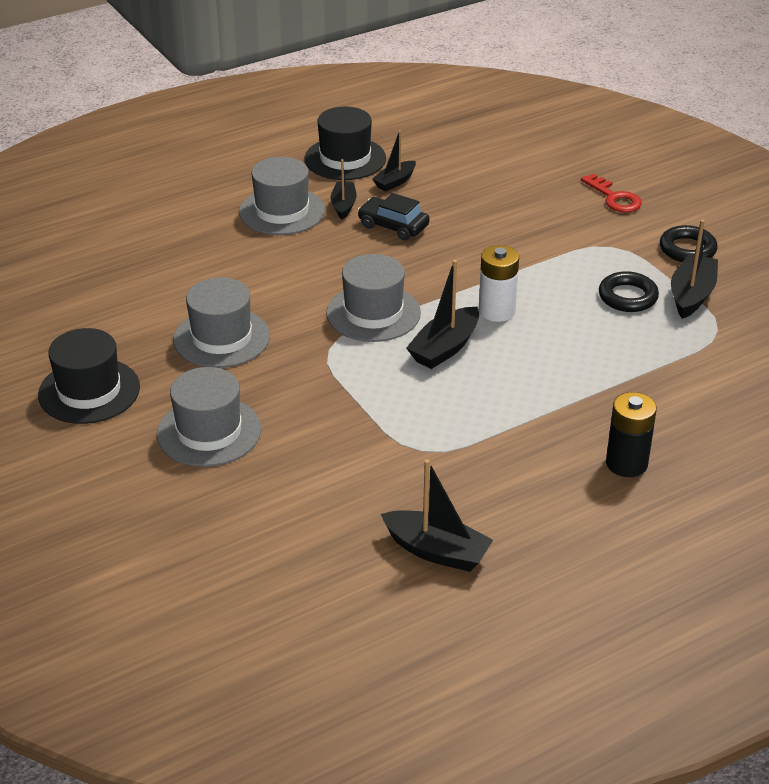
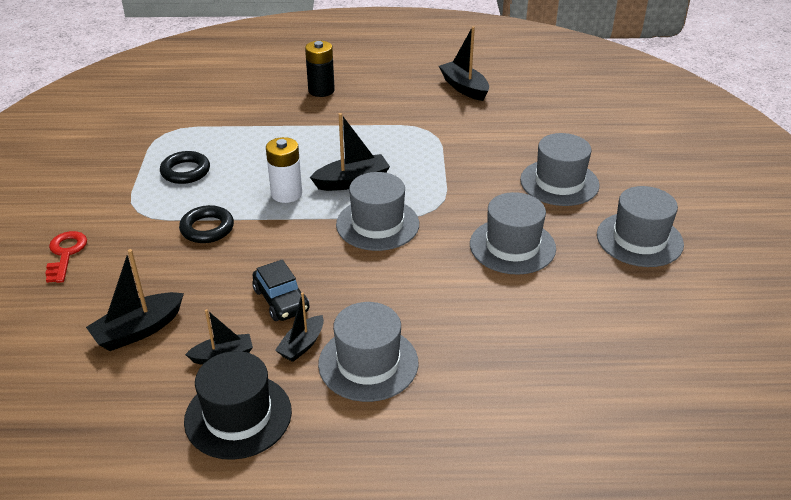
camera: 150 degrees left, 0 degrees up
(89, 391) = (639, 239): black hat -> grey hat
(687, 249) = (90, 189): black ring -> black ring (207, 228)
(691, 295) = (144, 158): black boat -> black boat (138, 330)

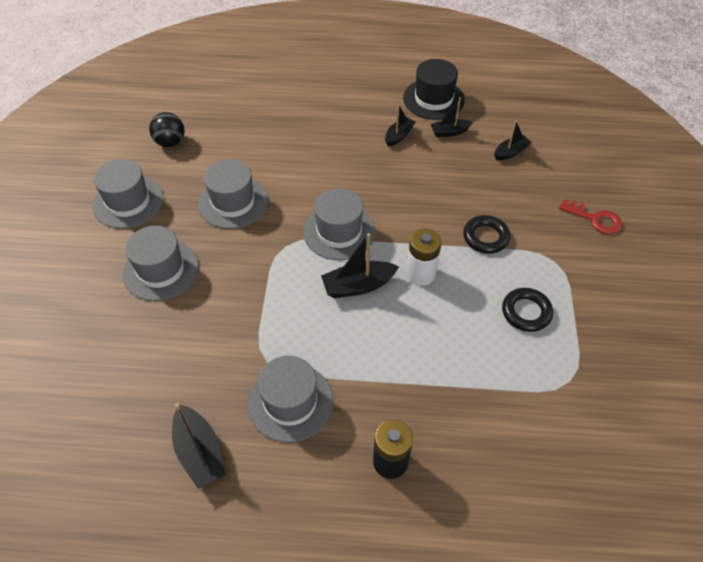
camera: 175 degrees left, 15 degrees up
(65, 253) = (595, 219): red key -> red key turned 60 degrees counterclockwise
(138, 330) = (510, 152): black boat -> black boat, size x0.65
(281, 300) = (415, 168): black car -> none
(368, 363) = (356, 122): grey hat -> grey hat (290, 402)
(636, 314) = (170, 142): none -> black ball

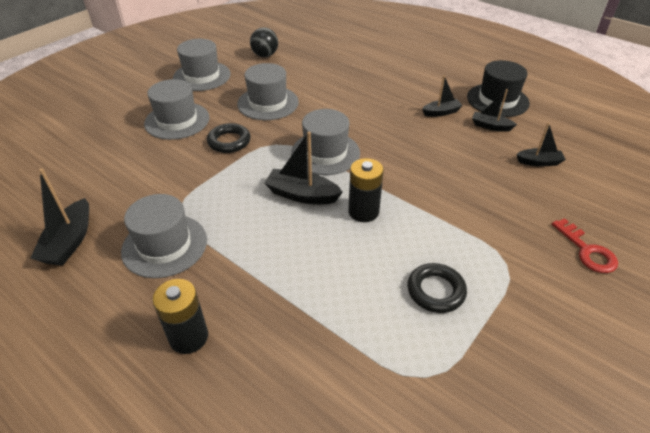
camera: 35 degrees right, 10 degrees down
(421, 274) = (363, 211): white battery -> black battery
(485, 237) = (452, 213): black ring -> black ring (229, 141)

